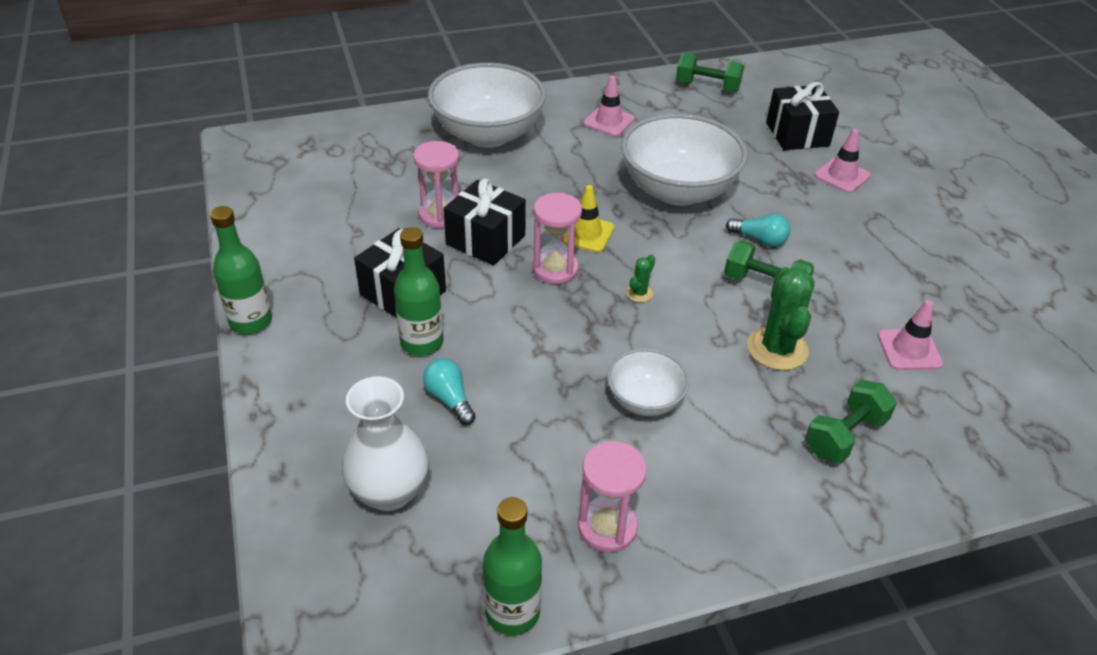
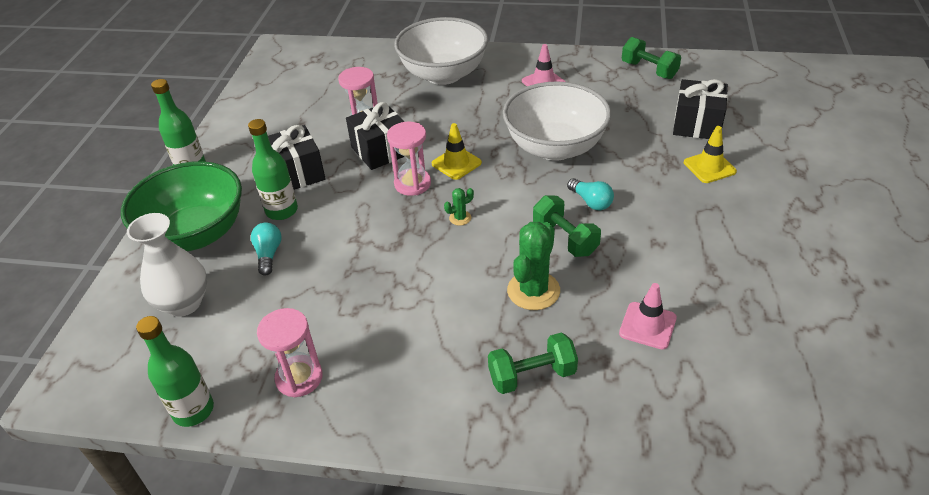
camera: 30 degrees right, 0 degrees up
(331, 403) = (196, 234): none -> green bowl
(645, 400) = (399, 297): white bowl -> none
(842, 176) = (709, 167): pink traffic cone -> yellow traffic cone

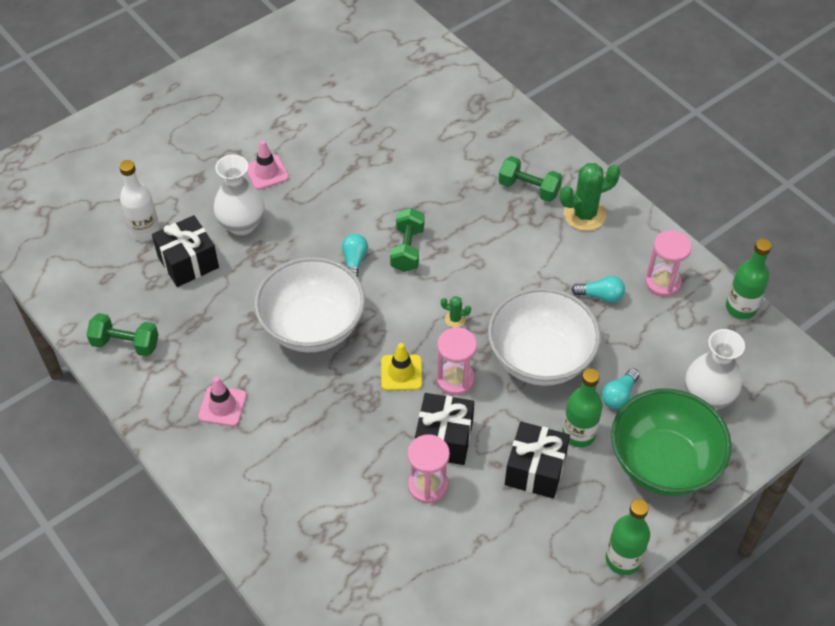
camera: 140 degrees left, 10 degrees up
(352, 320) = (600, 296): none -> turquoise light bulb
(443, 74) = (287, 498): white bowl -> white bowl (540, 358)
(533, 291) = (470, 231): green cactus -> green cactus (584, 215)
(647, 325) = (434, 166): pink traffic cone -> pink traffic cone (267, 172)
(649, 70) = (125, 344): green dumbbell -> green dumbbell turned 75 degrees counterclockwise
(709, 167) = (242, 224): yellow traffic cone -> white vase
(758, 120) = (144, 231): none -> white bottle

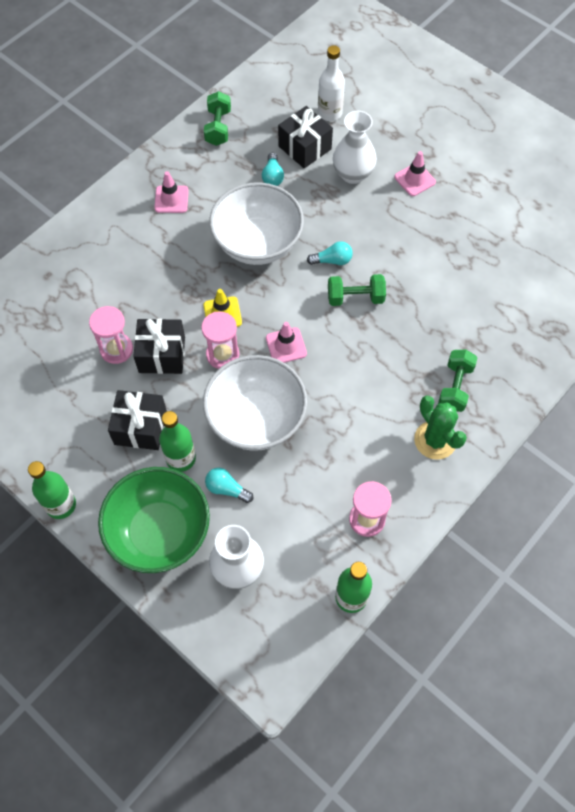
camera: 80 degrees right, 10 degrees up
(455, 319) = (286, 346): green cactus -> pink traffic cone
(600, 296) = (337, 463): turquoise light bulb -> turquoise light bulb (272, 176)

